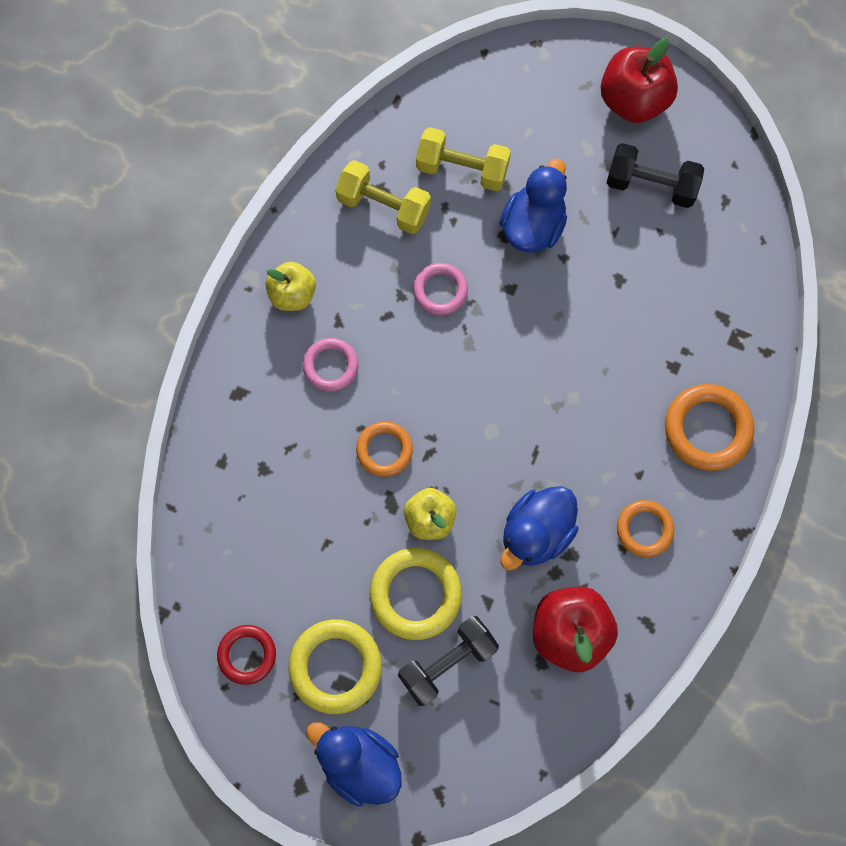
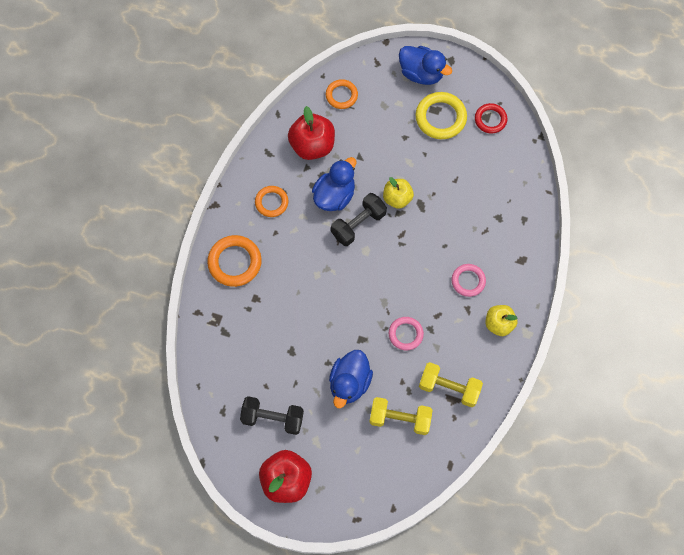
camera: 175 degrees right, 5 degrees down
(384, 450) = (428, 234): orange ring -> orange ring (341, 95)
(415, 594) = (401, 157): yellow ring -> none
(447, 662) = (379, 124): black dumbbell -> black dumbbell (358, 224)

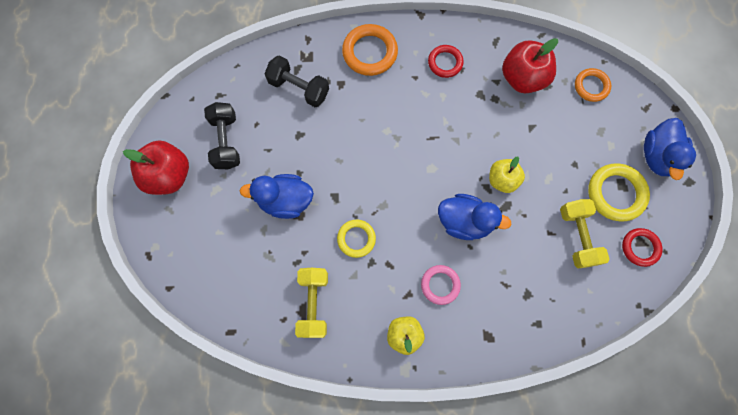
camera: 70 degrees right, 5 degrees up
(271, 202) = (445, 63): orange ring -> red ring
(334, 195) = (478, 118): blue duck -> blue duck (464, 221)
(358, 224) = (457, 151): black dumbbell -> black dumbbell (299, 88)
(400, 419) = (264, 263): yellow dumbbell -> yellow dumbbell (577, 236)
(405, 334) = (356, 239): pink ring -> yellow ring

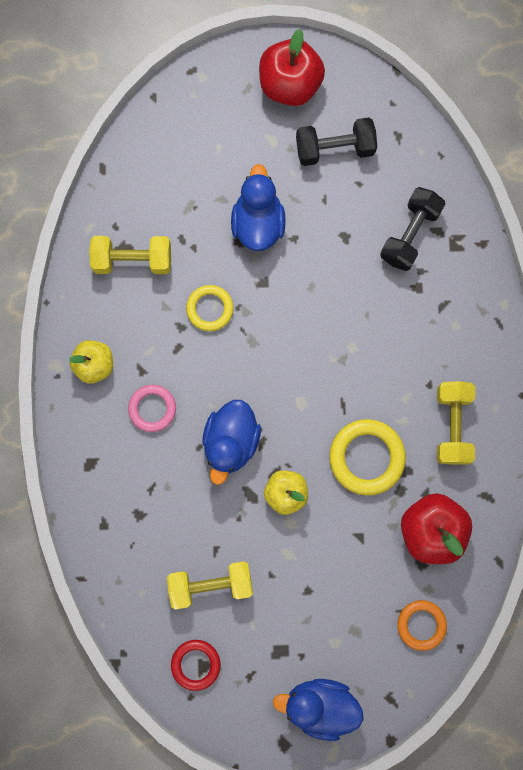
camera: 90 degrees right, 5 degrees up
(370, 52) = (464, 325): orange ring -> none
(445, 63) = (452, 425): red ring -> yellow dumbbell
(615, 193) = (267, 641): yellow ring -> yellow ring (366, 457)

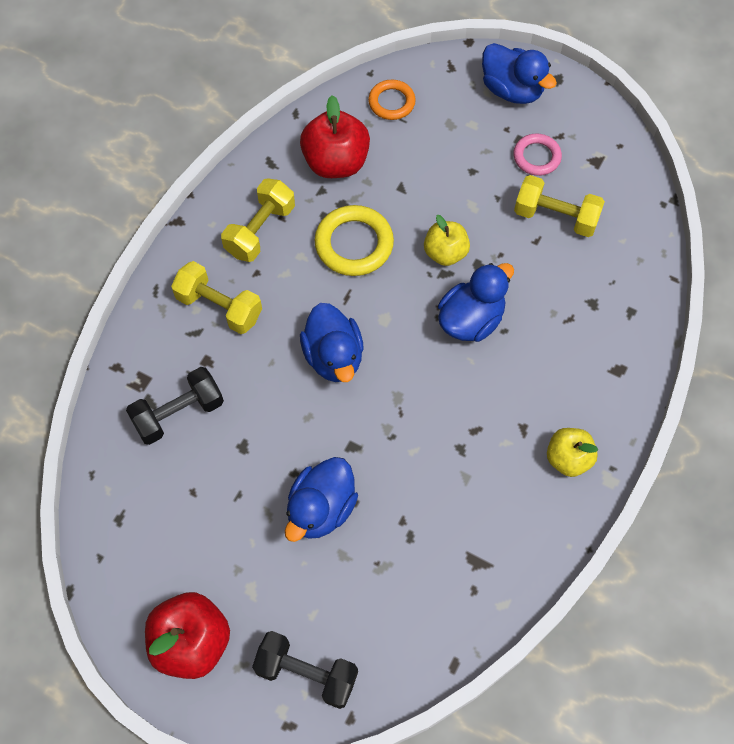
camera: 150 degrees left, 15 degrees down
(133, 260) = (474, 543): yellow dumbbell -> yellow dumbbell (219, 307)
(152, 409) = (531, 387): pink ring -> pink ring (536, 157)
(196, 664) = (602, 166): red ring -> none
(210, 309) = (421, 450): yellow ring -> none
(321, 347) = (333, 356): none -> blue duck
(335, 149) = (192, 542): black dumbbell -> black dumbbell (306, 673)

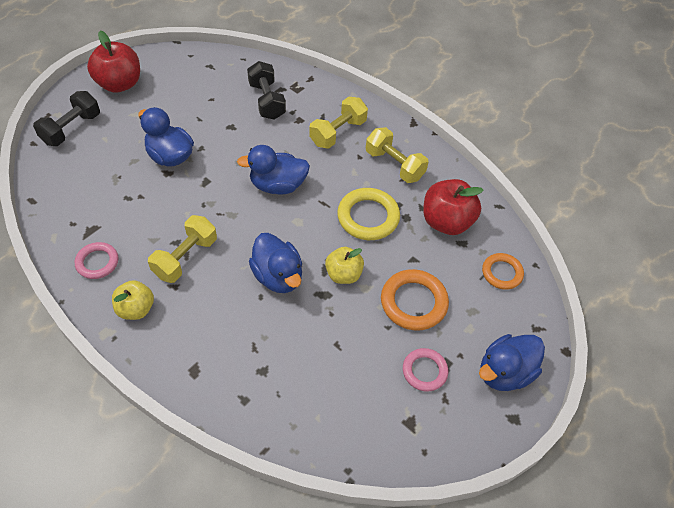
camera: 100 degrees right, 10 degrees down
(458, 178) = (413, 302): none -> orange ring
(521, 531) = (97, 262): none -> pink ring
(555, 216) = (357, 367): yellow dumbbell -> yellow dumbbell (185, 258)

